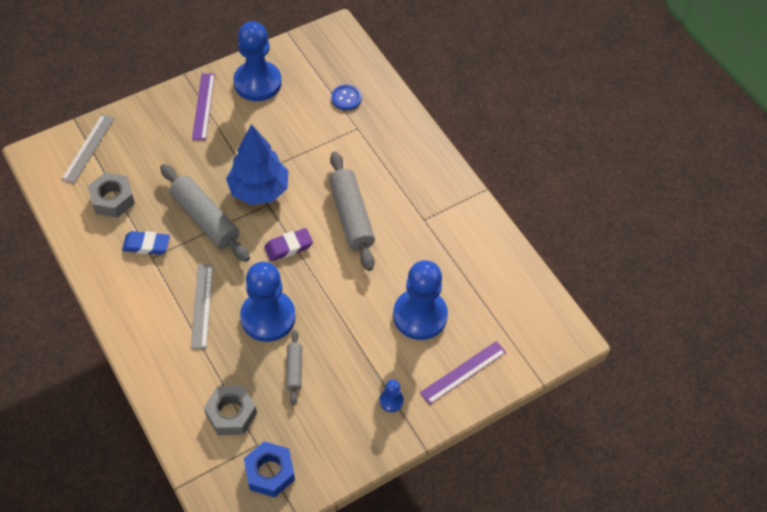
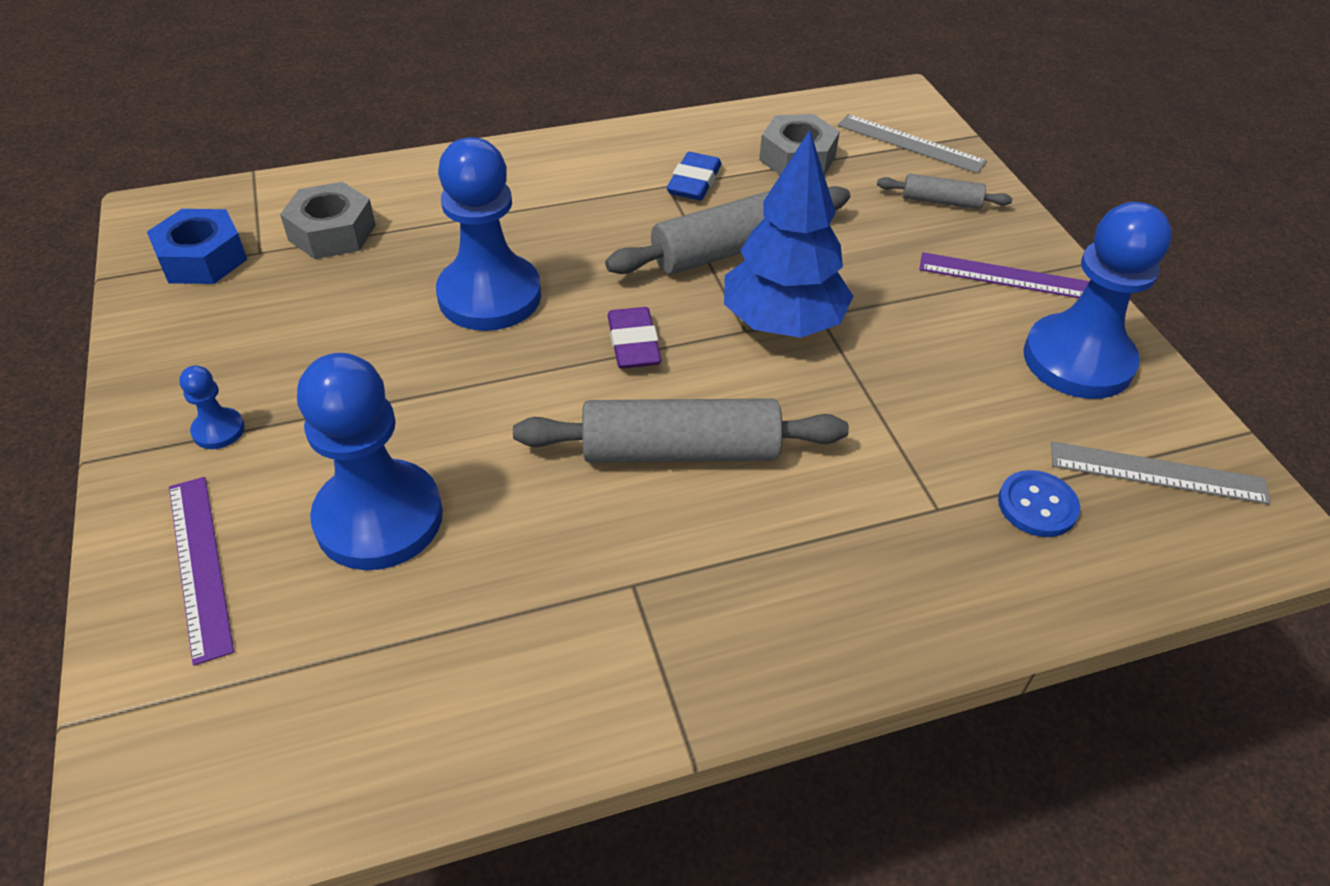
camera: 105 degrees right, 10 degrees down
(202, 306) = (549, 225): grey ruler -> grey ruler (1157, 472)
(294, 369) = (366, 312): grey rolling pin -> grey rolling pin (941, 201)

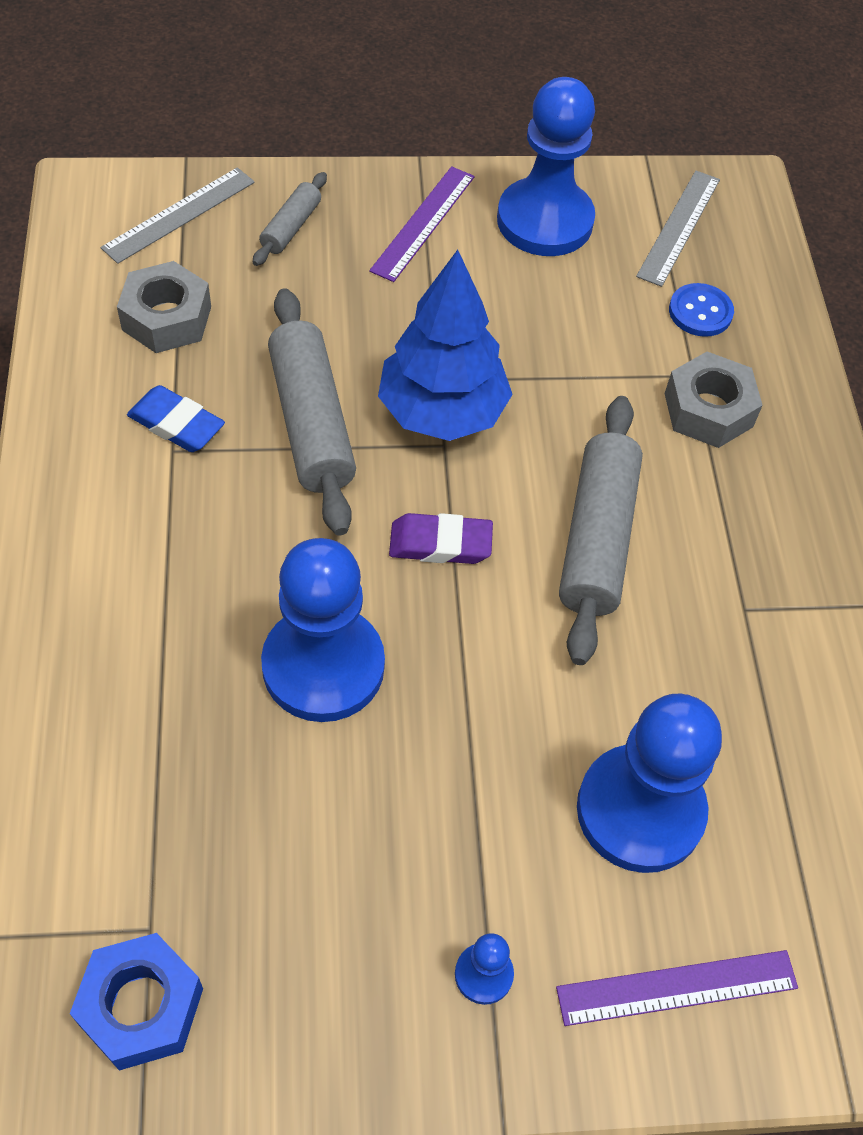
camera: 80 degrees left, 10 degrees up
(332, 232) = (138, 834): grey nut -> grey nut (708, 410)

